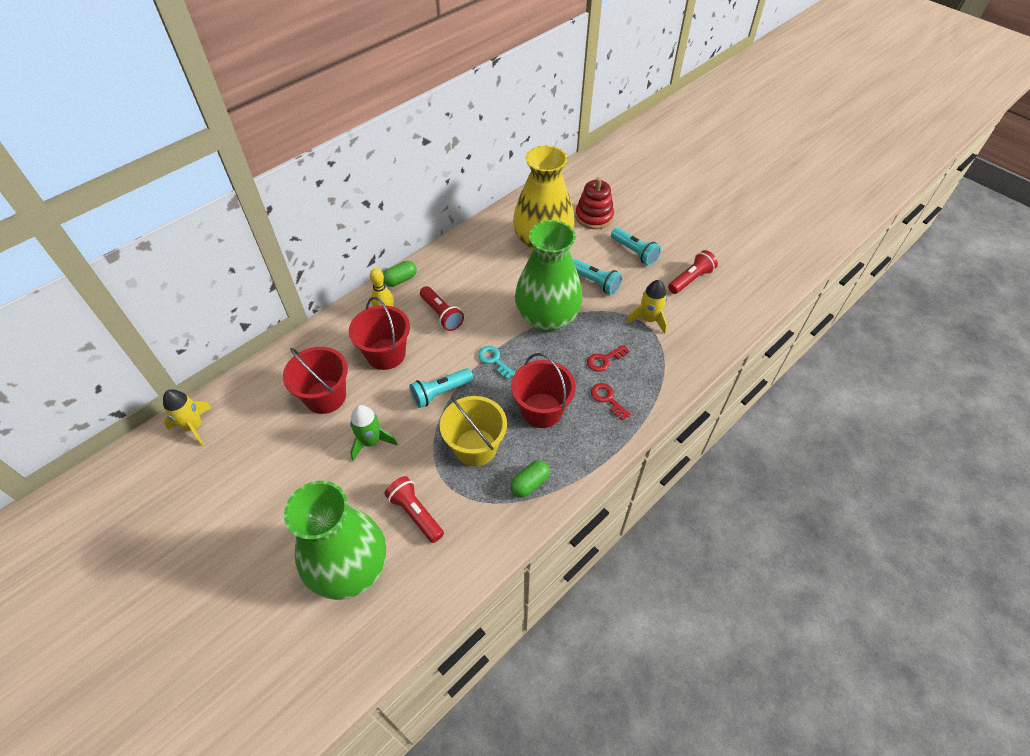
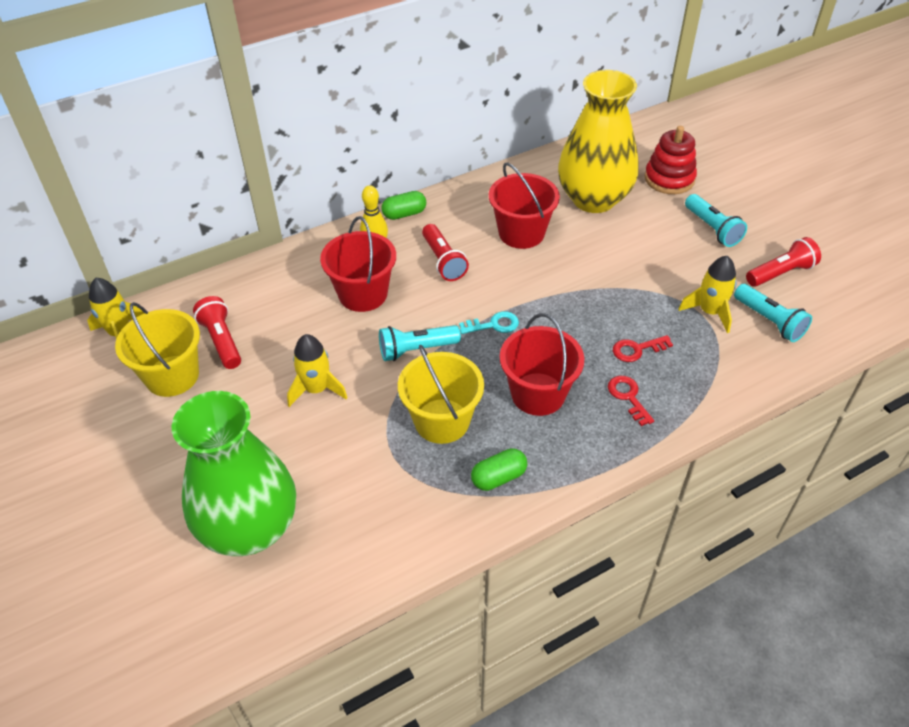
camera: 15 degrees right, 5 degrees down
(249, 455) = (172, 376): none -> yellow bucket
(325, 396) = (278, 328): red bucket -> red bucket (521, 233)
(371, 442) = (316, 389): green rocket -> yellow rocket
(415, 513) = (346, 482): red flashlight -> red flashlight (221, 341)
(494, 360) = (494, 325): turquoise key -> turquoise key turned 105 degrees clockwise
(547, 318) = (575, 287): green vase -> none
(595, 282) = (649, 256): turquoise flashlight -> turquoise flashlight (769, 321)

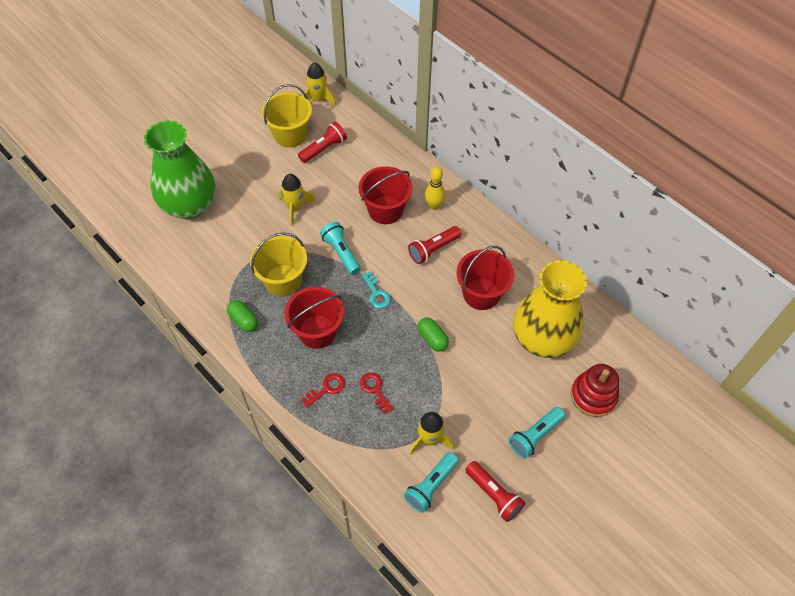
camera: 75 degrees right, 10 degrees up
(404, 214) = (477, 214): green capsule -> green capsule (432, 339)

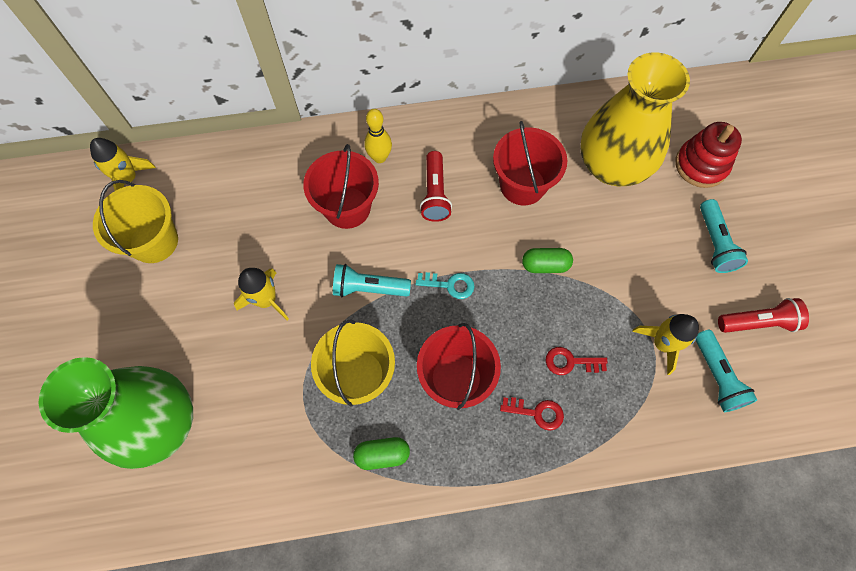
camera: 55 degrees left, 10 degrees up
(324, 149) = (207, 217): red flashlight -> none
(327, 388) = (537, 413): red key -> red key turned 105 degrees clockwise

